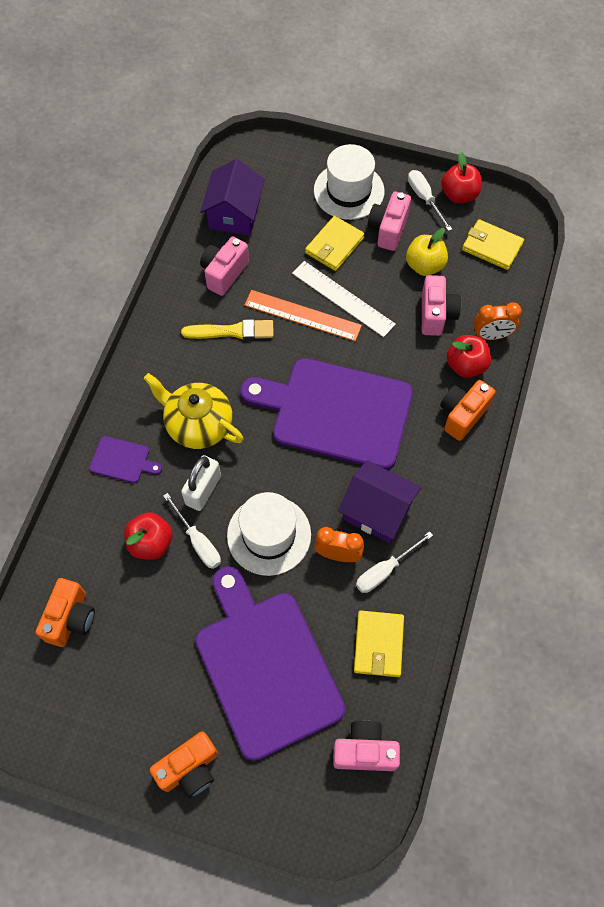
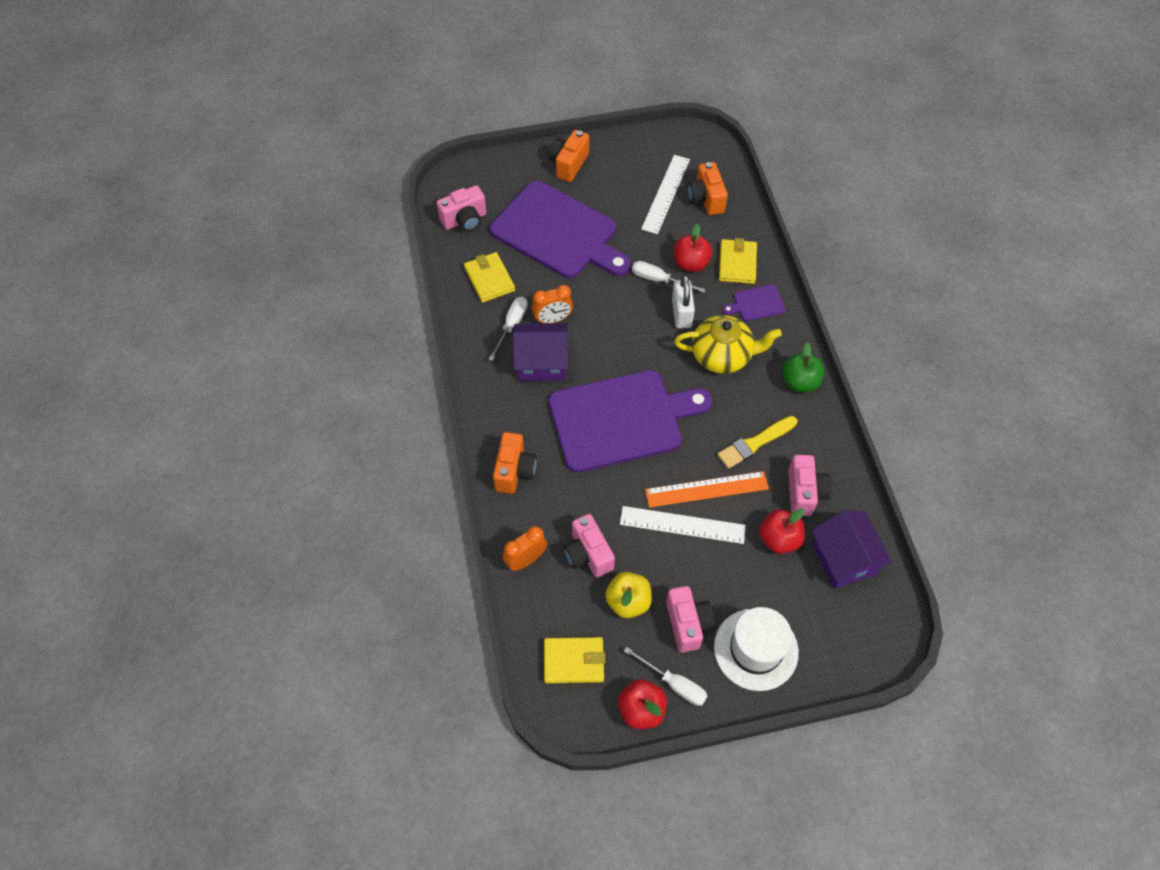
camera: 150 degrees right, 5 degrees down
(109, 652) = (666, 194): none -> white ruler
(149, 363) = (800, 382): none -> green apple
(269, 535) = (611, 308): white hat -> none
(334, 245) = (727, 576): yellow wallet -> yellow wallet (737, 263)
(466, 365) = (534, 518): red apple -> red apple (779, 539)

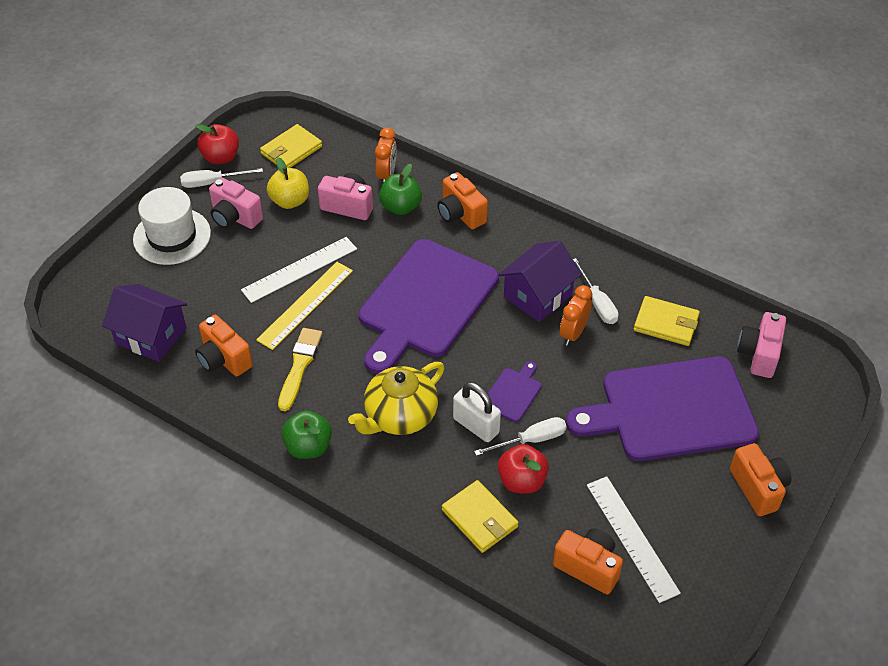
camera: 135 degrees right, 10 degrees down
(550, 517) = (401, 207): none -> green apple
(706, 489) = (305, 305): orange ruler -> yellow ruler
(756, 303) = (419, 491): purple cutting board -> purple cutting board (513, 393)
(779, 539) = (215, 312): red apple -> none
(804, 492) = (223, 359): pink camera -> orange camera

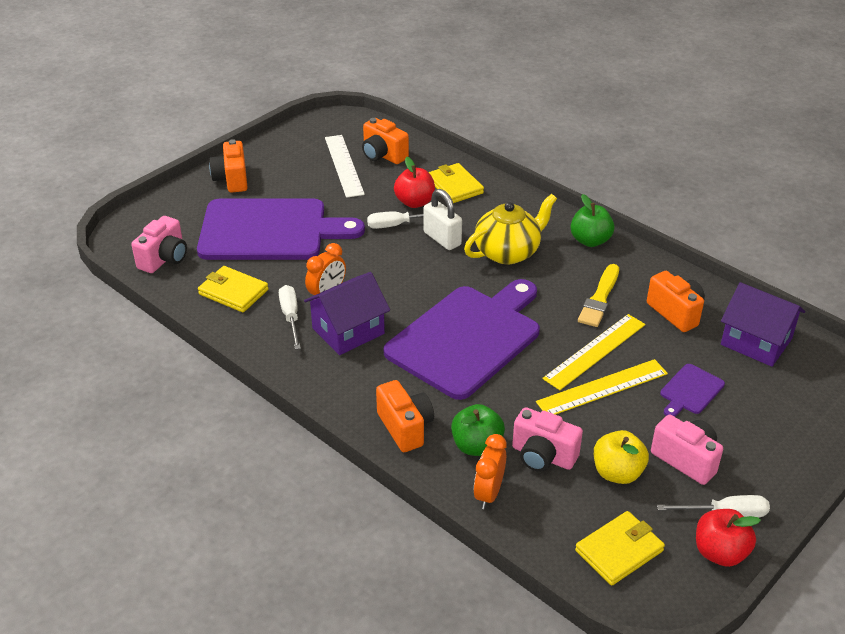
camera: 170 degrees left, 10 degrees down
(172, 236) = (761, 445): white hat -> none
(299, 269) = (602, 388): white ruler -> yellow ruler
(513, 393) = (402, 257): purple cutting board -> purple cutting board (690, 391)

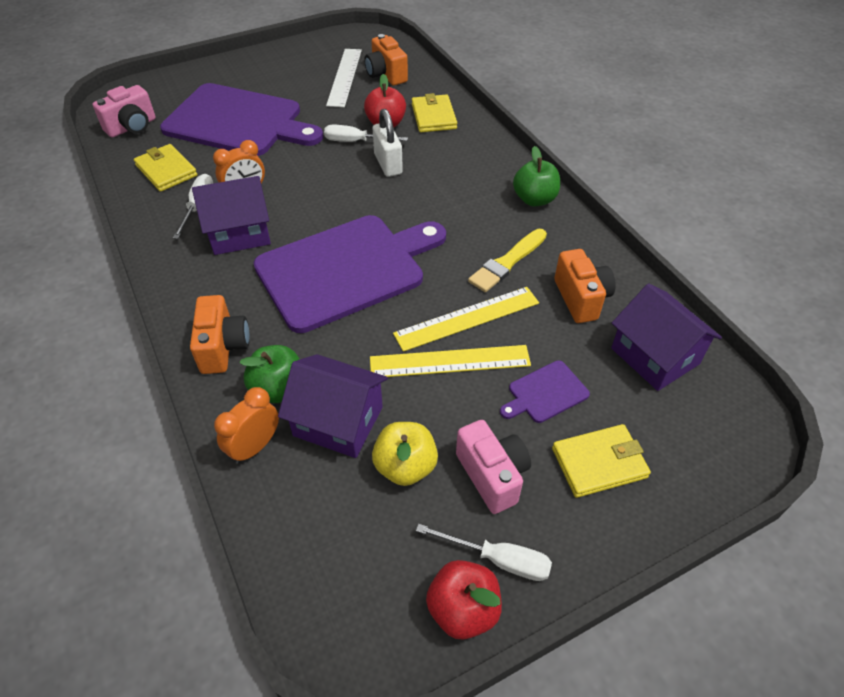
camera: 20 degrees right, 10 degrees up
(232, 179) = (239, 70): orange camera -> none
(508, 252) = (443, 192): yellow teapot -> none
(543, 456) = (338, 421): pink camera -> purple house
(619, 550) = (348, 564): yellow wallet -> yellow wallet (599, 463)

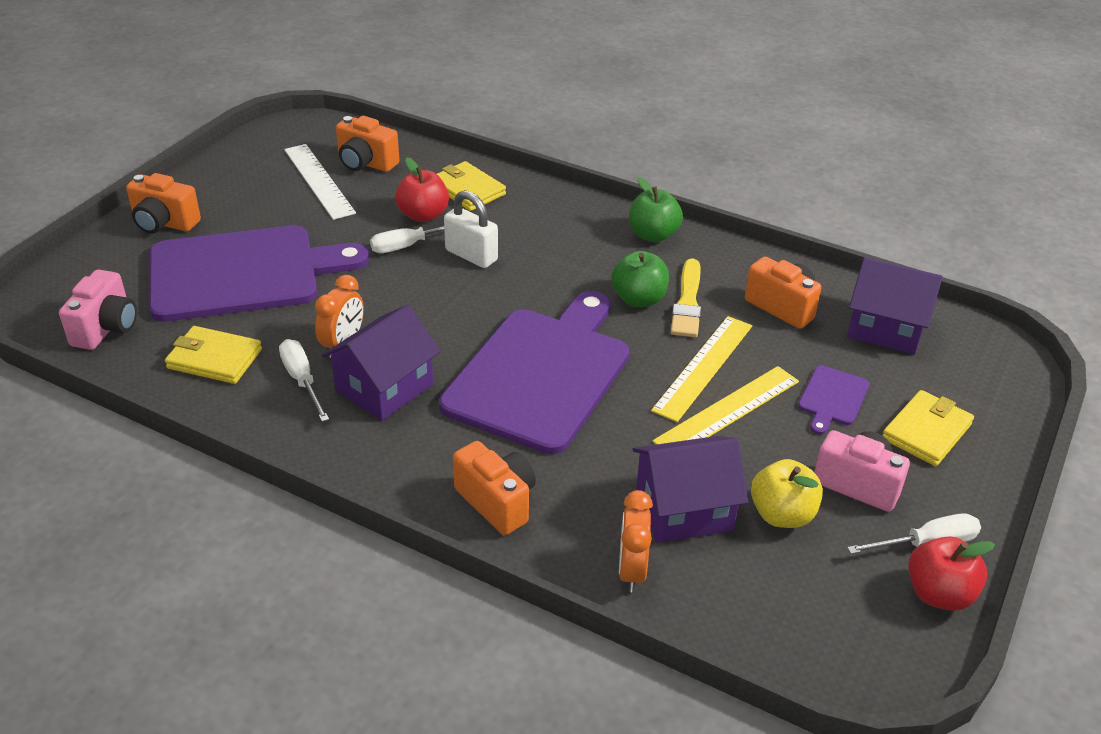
camera: 35 degrees left, 10 degrees down
(228, 73) = (164, 223): none -> orange camera
(278, 389) = (597, 511): green apple -> green apple (639, 299)

